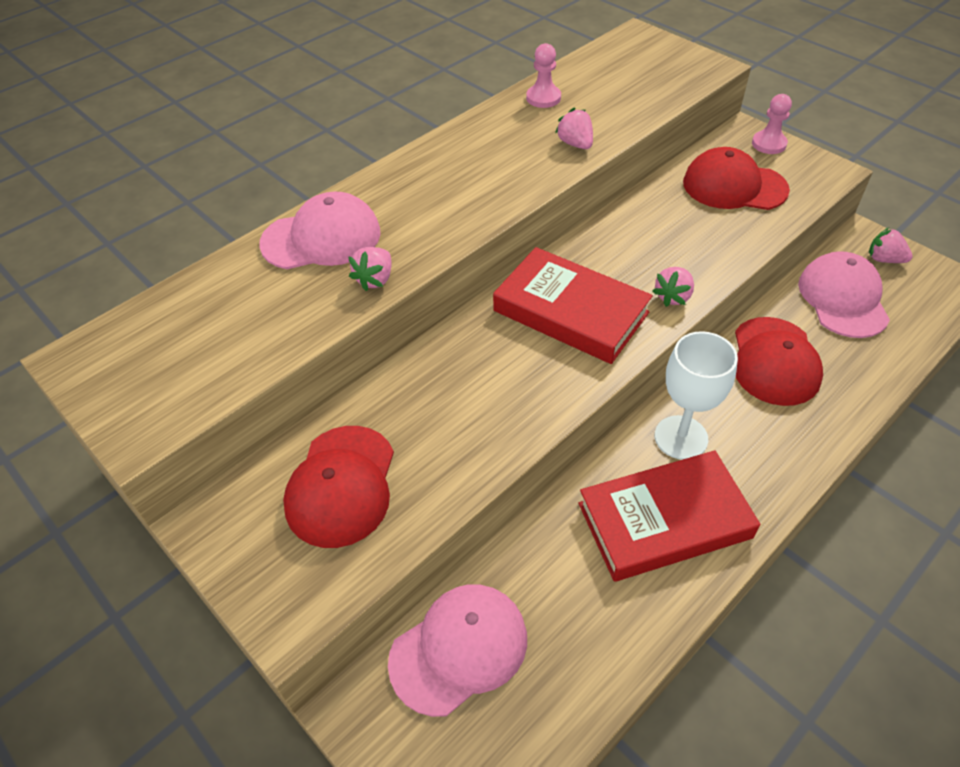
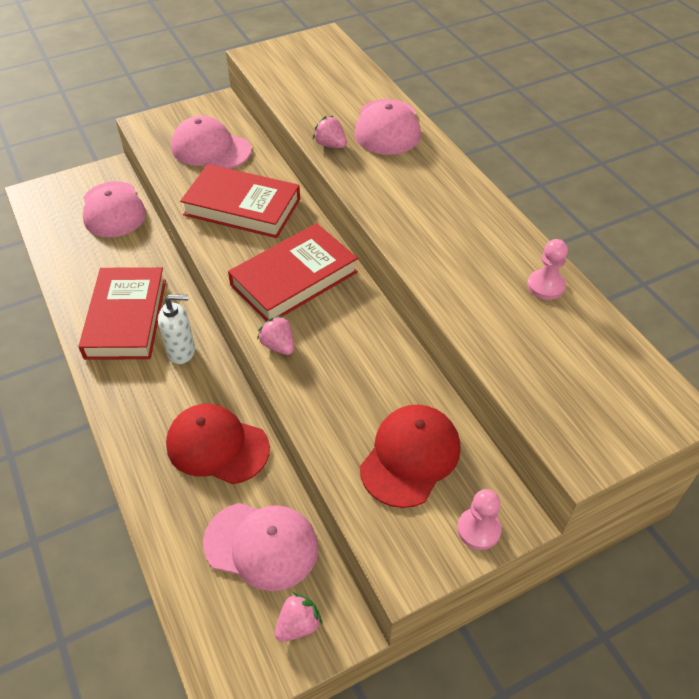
camera: 105 degrees right, 0 degrees up
(341, 485) = (211, 149): red cap -> pink cap
(465, 400) = (242, 207): none -> red book
(575, 144) = (455, 287): pink strawberry -> none
(681, 437) = (182, 351): white goblet -> white soap dispenser

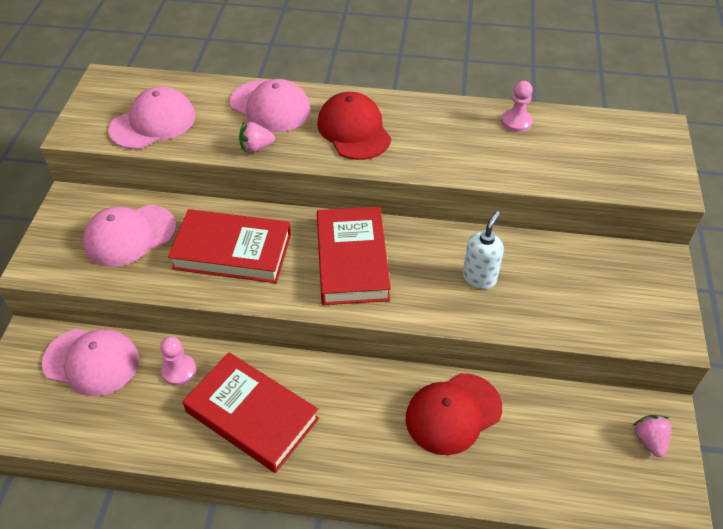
camera: 55 degrees left, 0 degrees up
(182, 351) = (330, 390): white soap dispenser -> white soap dispenser (479, 278)
(242, 207) = (232, 251): red book -> red book turned 45 degrees clockwise
(261, 545) = (568, 429): pink cap -> pink cap (153, 123)
(278, 346) = (418, 306): pink strawberry -> none
(410, 457) = (581, 285): red cap -> red cap (354, 130)
(478, 529) = (663, 282): pink pawn -> pink pawn (179, 371)

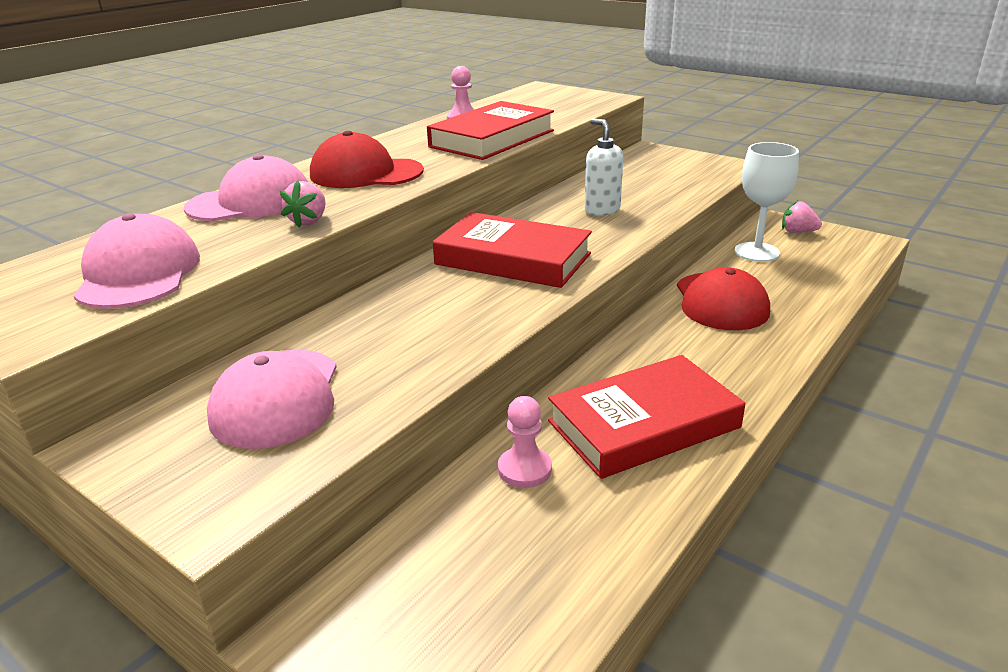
camera: 60 degrees left, 20 degrees down
(91, 361) = (429, 560): pink cap -> none
(232, 251) = (412, 324): red book -> red book (492, 139)
(573, 416) = (757, 252): none -> white goblet

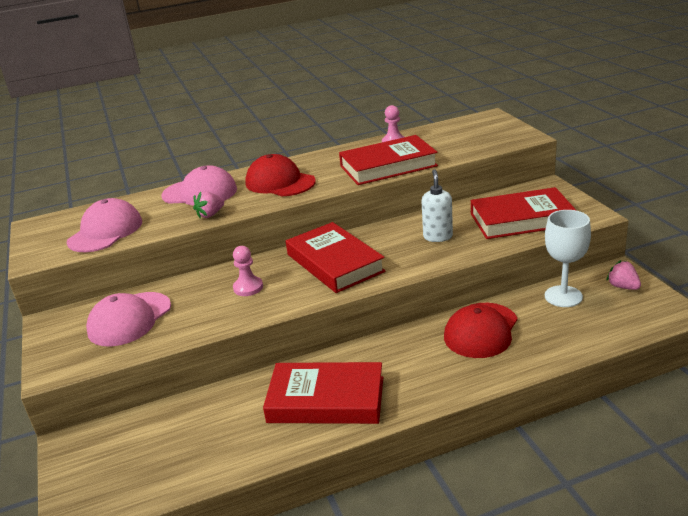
camera: 35 degrees right, 0 degrees up
(524, 469) = (236, 402): pink pawn -> pink pawn (248, 287)
(668, 180) = (521, 219): none -> red book

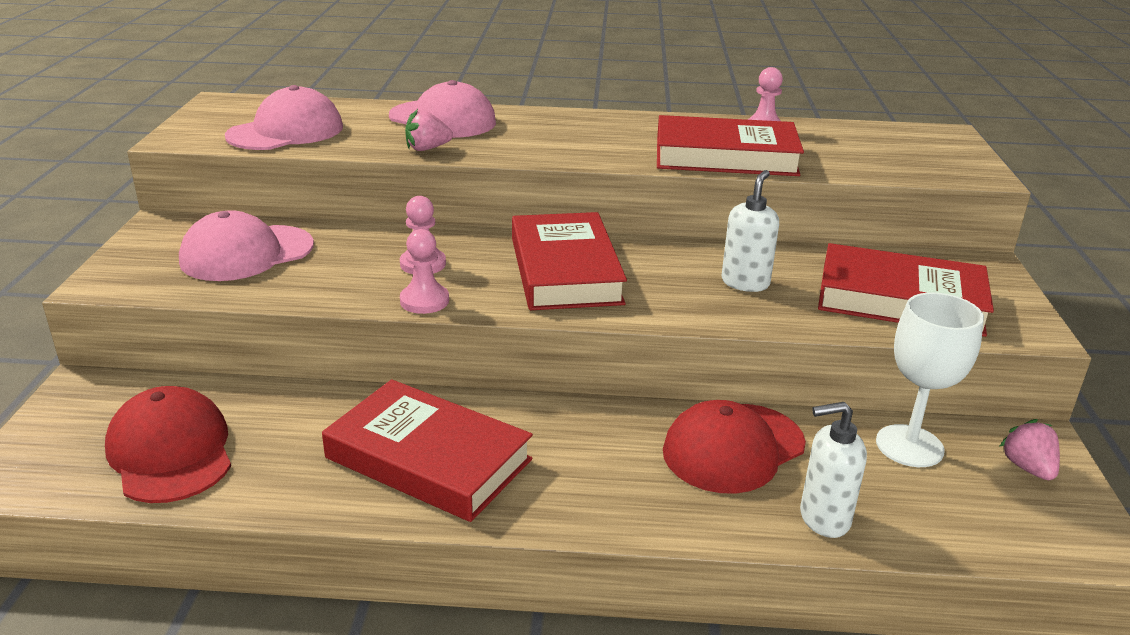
camera: 20 degrees right, 0 degrees up
(270, 309) = (424, 301): none -> pink pawn
(280, 182) = (555, 136): red cap -> red cap (170, 452)
(550, 349) = (823, 519): none -> white soap dispenser

